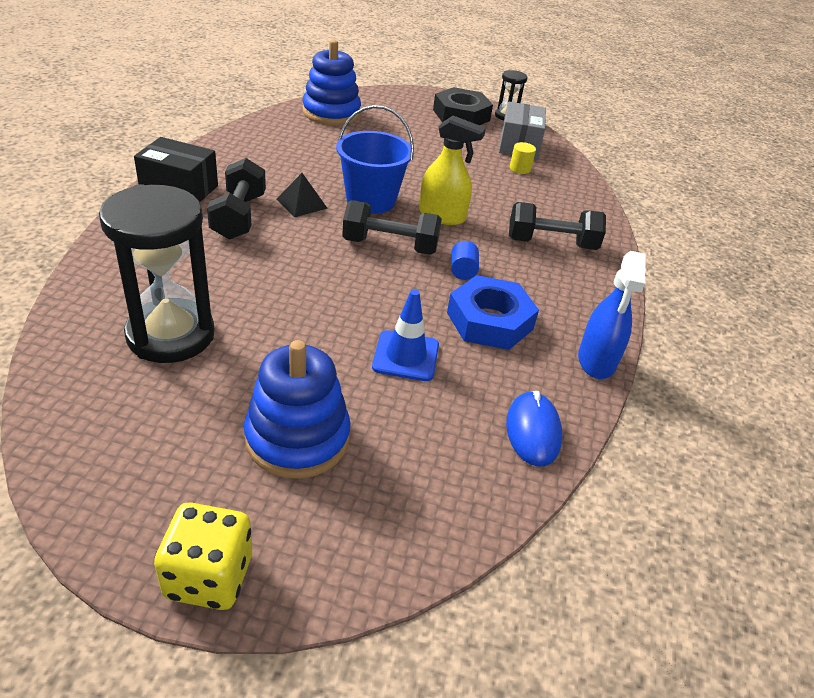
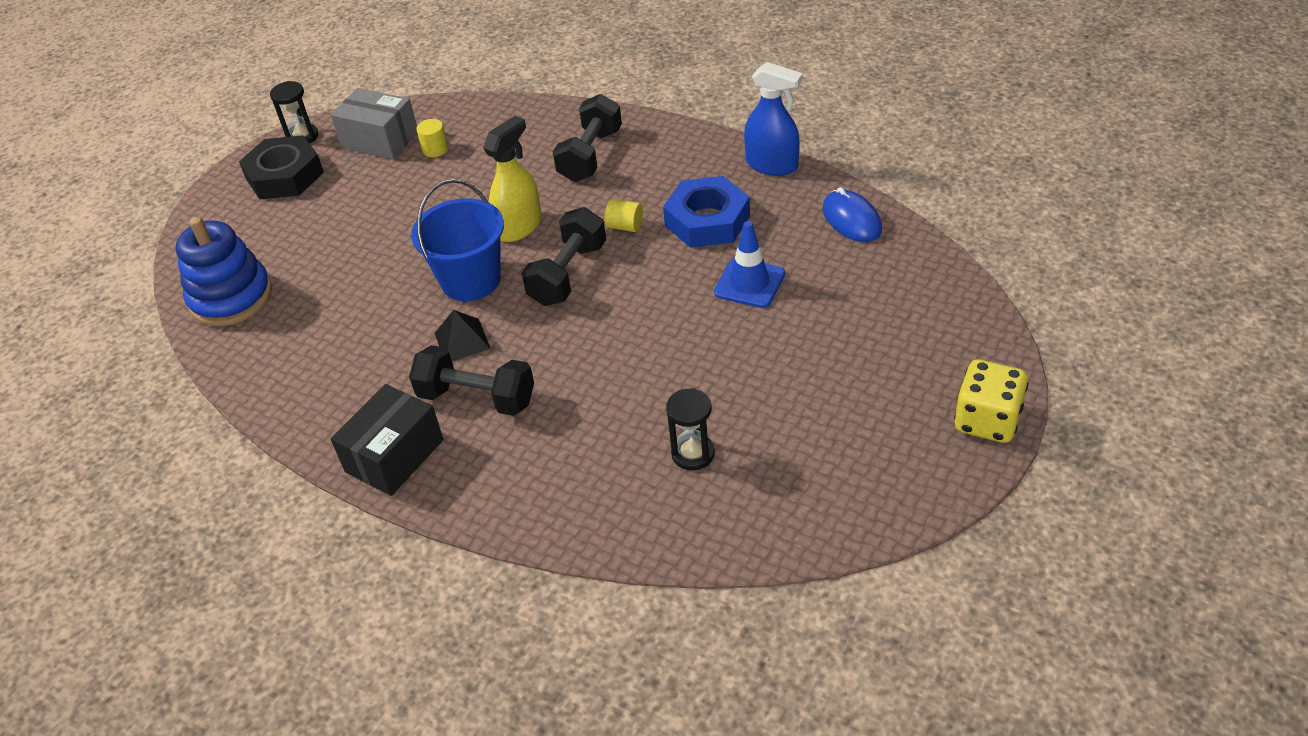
camera: 65 degrees left, 5 degrees up
(171, 335) = (693, 454): black hourglass -> black hourglass, size x0.48
(297, 438) = (847, 363): blue stacking toy -> none
(463, 271) = (625, 226): blue cylinder -> yellow cylinder
(533, 431) = (851, 219): blue mouse -> blue mouse turned 45 degrees clockwise

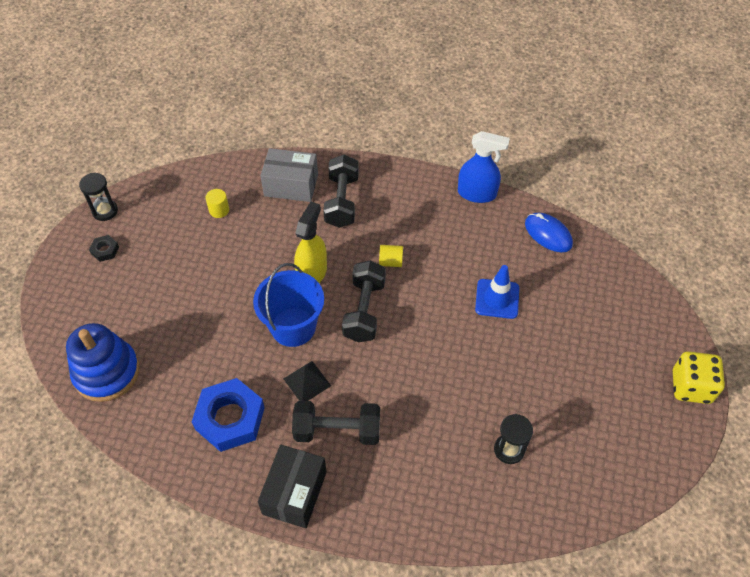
camera: 20 degrees left, 10 degrees up
(284, 176) = (105, 250): black nut -> black nut, size x0.45
(380, 140) = (171, 206): grey box -> grey box (291, 185)
(707, 220) = (448, 248): blue nut -> blue nut (230, 418)

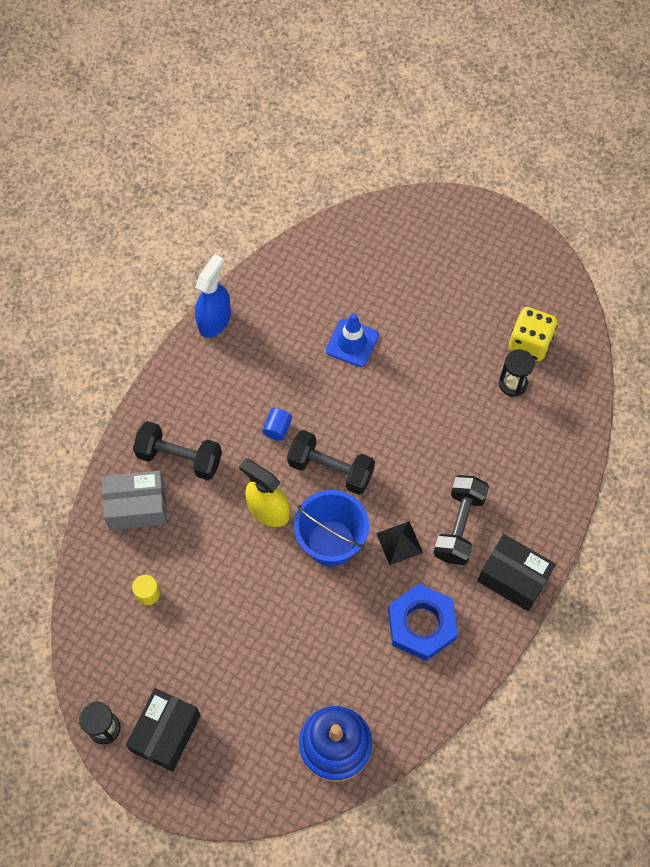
camera: 75 degrees left, 10 degrees up
(105, 250) = (166, 733): black nut -> black box
(291, 185) = (137, 507): grey box -> grey box turned 60 degrees clockwise
(390, 262) = (277, 428): yellow cylinder -> blue cylinder
(548, 234) = (288, 272): blue mouse -> none
(691, 387) = (487, 218): yellow dice -> yellow dice (529, 343)

